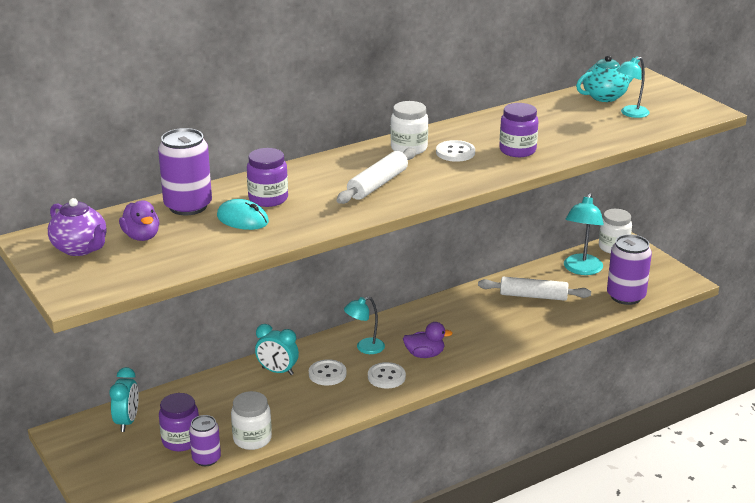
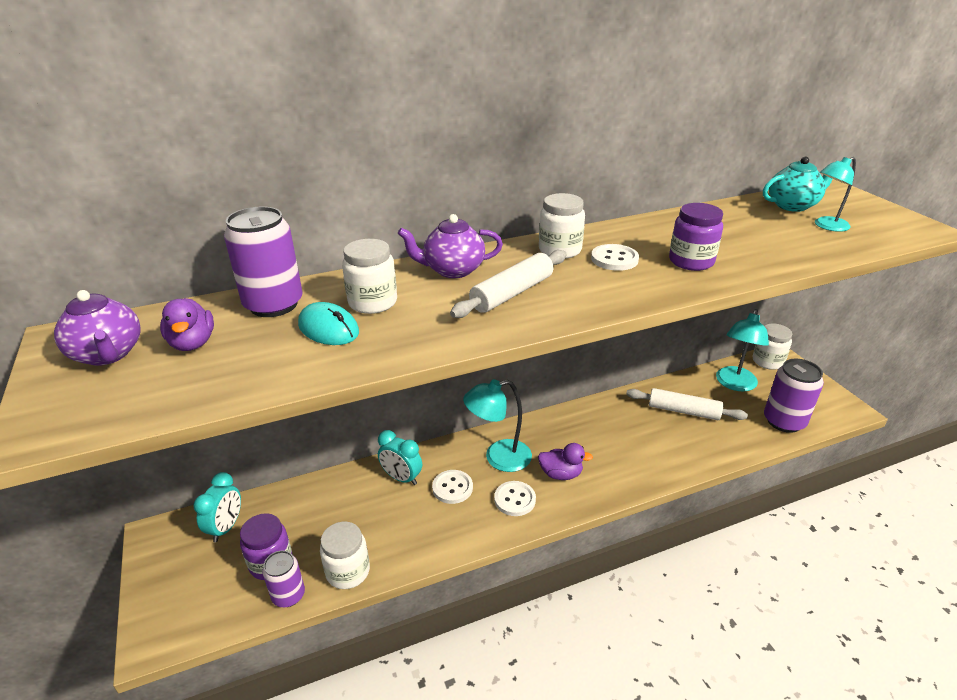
camera: 10 degrees right, 5 degrees up
(268, 199) = (373, 302): purple jar -> white jar
(323, 170) = (452, 270): none -> purple teapot
(365, 348) = (498, 458): turquoise lamp -> turquoise lamp, size x1.55

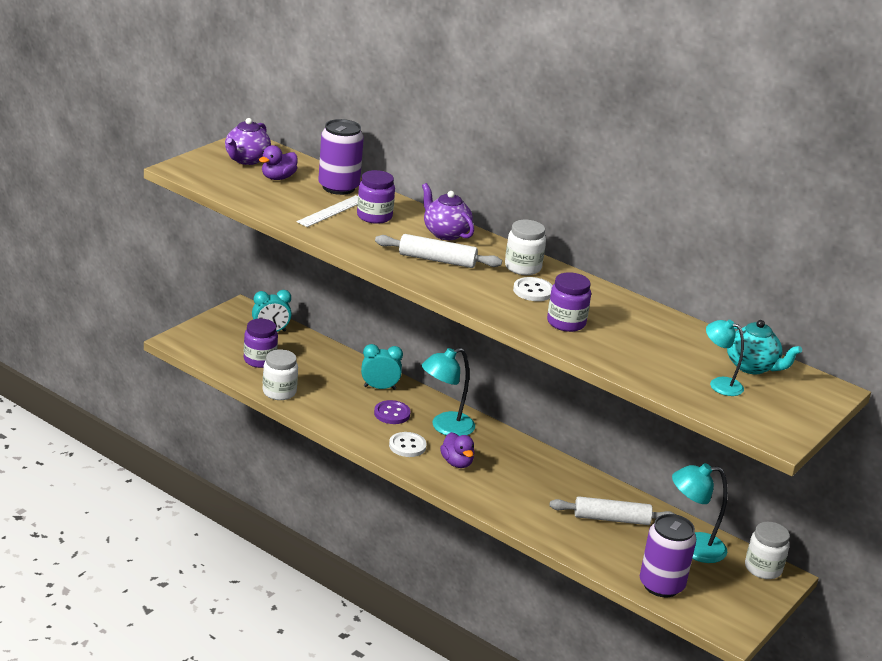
camera: 55 degrees right, 5 degrees down
(288, 595) = (243, 376): purple can -> none
(328, 329) = (331, 211): turquoise mouse -> white ruler
(373, 302) = (374, 216): white jar -> purple jar
(401, 478) = (379, 388): turquoise clock -> turquoise clock turned 90 degrees clockwise
(452, 488) = (392, 414): white button -> purple button
(498, 458) = (445, 427): turquoise lamp -> turquoise lamp turned 75 degrees counterclockwise
(683, 411) = (611, 519): white rolling pin -> white rolling pin turned 75 degrees counterclockwise

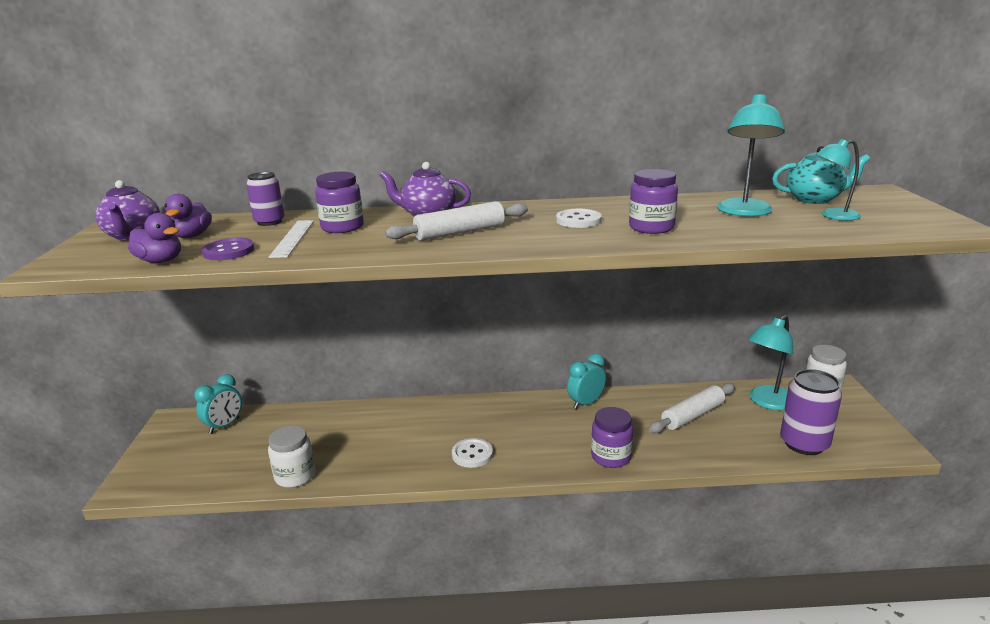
camera: 35 degrees left, 5 degrees down
(260, 360) = (241, 457): purple jar -> purple jar (611, 457)
(338, 187) = (269, 222): purple can -> purple can, size x0.61
(379, 388) = (383, 419): turquoise clock -> turquoise clock (585, 403)
(392, 414) = (422, 434): purple button -> purple button (228, 251)
(445, 427) = (479, 420): turquoise lamp -> turquoise lamp (744, 212)
(457, 463) = (529, 443): purple duck -> purple duck (160, 261)
(523, 267) = (535, 211): white jar -> none

